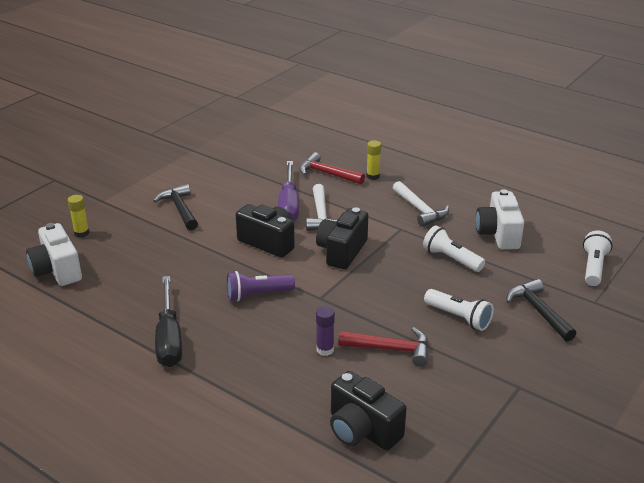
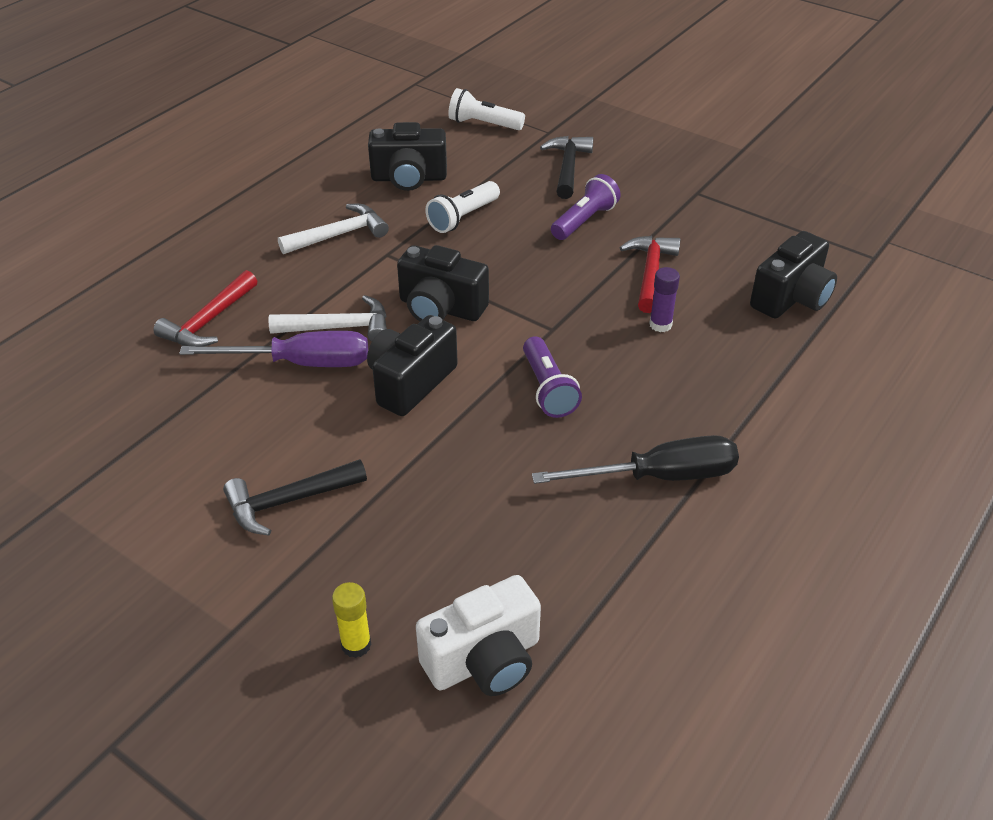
camera: 90 degrees left, 10 degrees up
(373, 176) = (231, 274): yellow glue stick -> none
(459, 317) = (585, 221): white flashlight -> purple flashlight
(498, 234) = (409, 178): white camera -> black camera
(538, 311) = (568, 167): black hammer -> black hammer turned 120 degrees clockwise

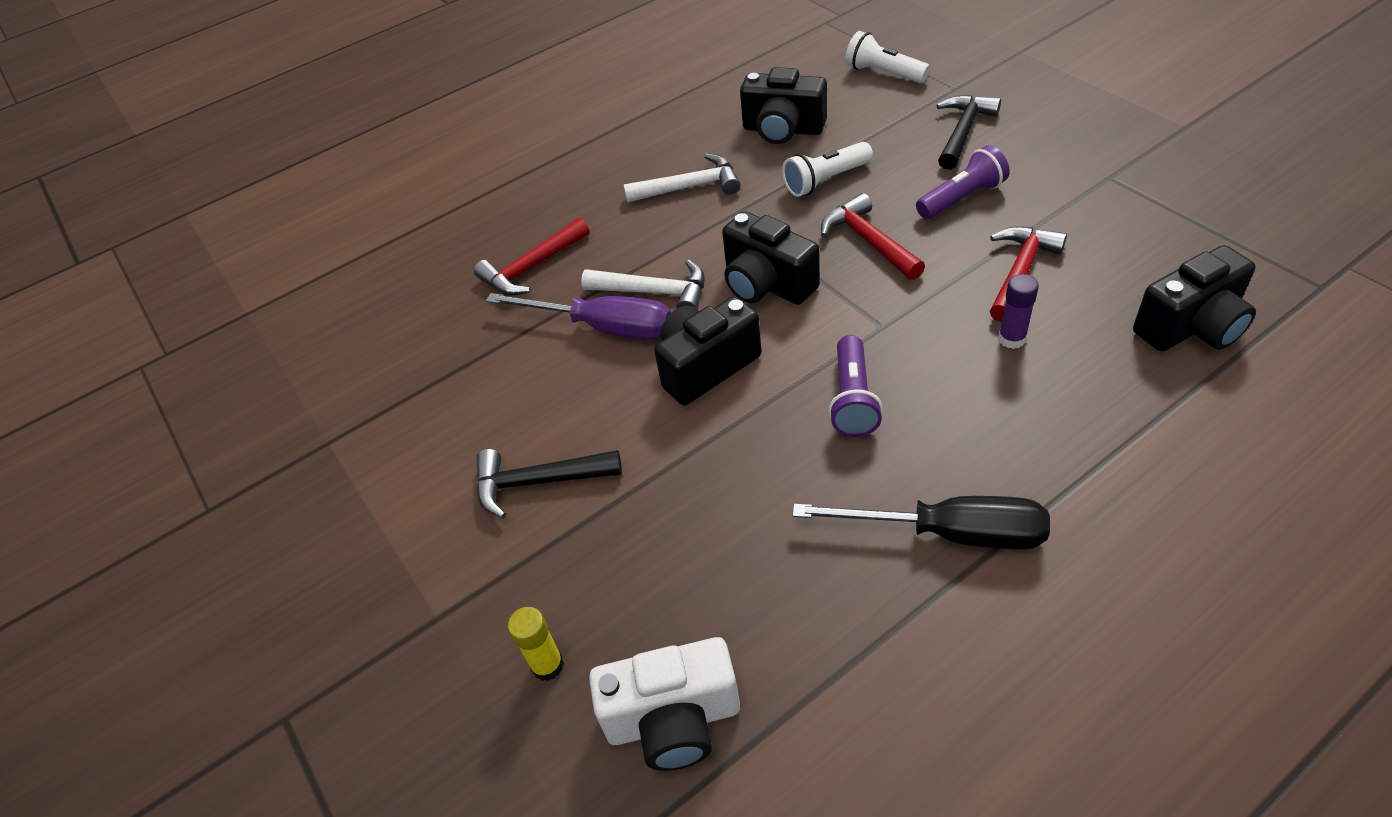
camera: 25 degrees right, 5 degrees up
(518, 263) = (869, 241): none -> red hammer

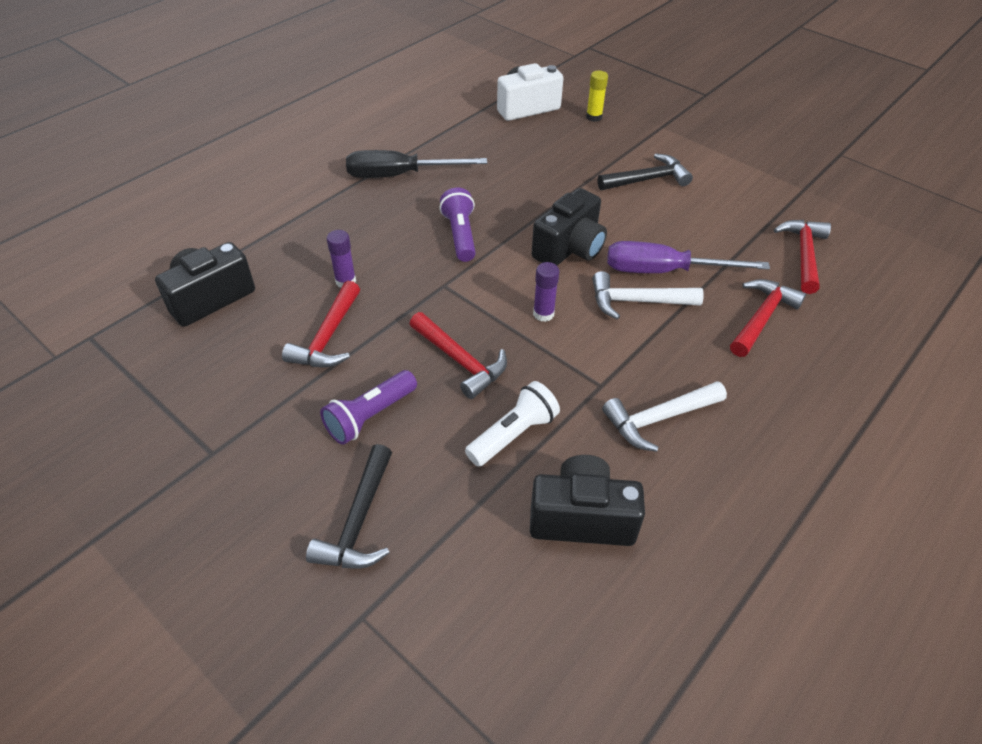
camera: 160 degrees right, 0 degrees up
(423, 338) = (803, 254): none -> red hammer
(766, 284) = (543, 314): black camera -> purple glue stick
(884, 73) = (463, 653): white flashlight -> none

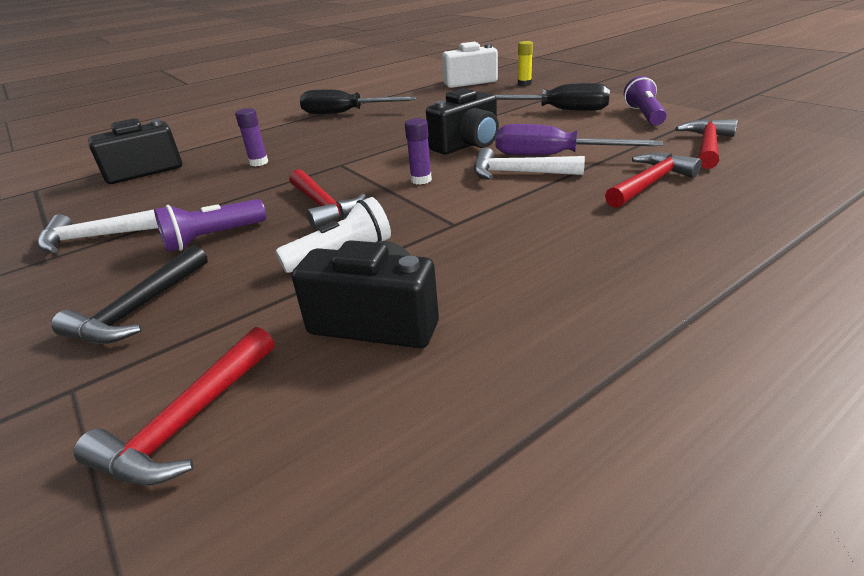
camera: 15 degrees right, 15 degrees down
(328, 337) = (218, 191): red hammer -> red hammer (188, 421)
(460, 235) = (374, 139): purple flashlight -> purple flashlight (644, 115)
(647, 179) = (559, 110): black hammer -> black screwdriver
(659, 419) = (506, 248): white hammer -> white hammer (99, 237)

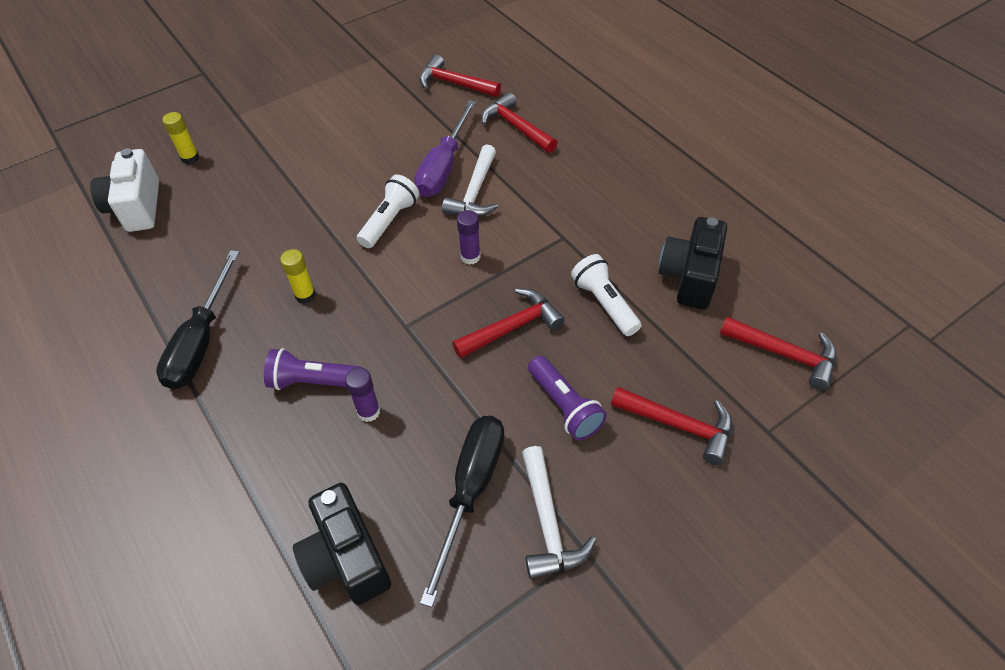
camera: 90 degrees left, 20 degrees up
(139, 309) = (679, 425): black hammer -> red hammer
(381, 131) = (305, 295): none -> yellow glue stick
(467, 145) = (390, 221): black camera -> white flashlight
(559, 110) = (315, 145): black screwdriver -> black screwdriver (471, 490)
(644, 115) = (362, 96): purple flashlight -> purple flashlight (313, 381)

